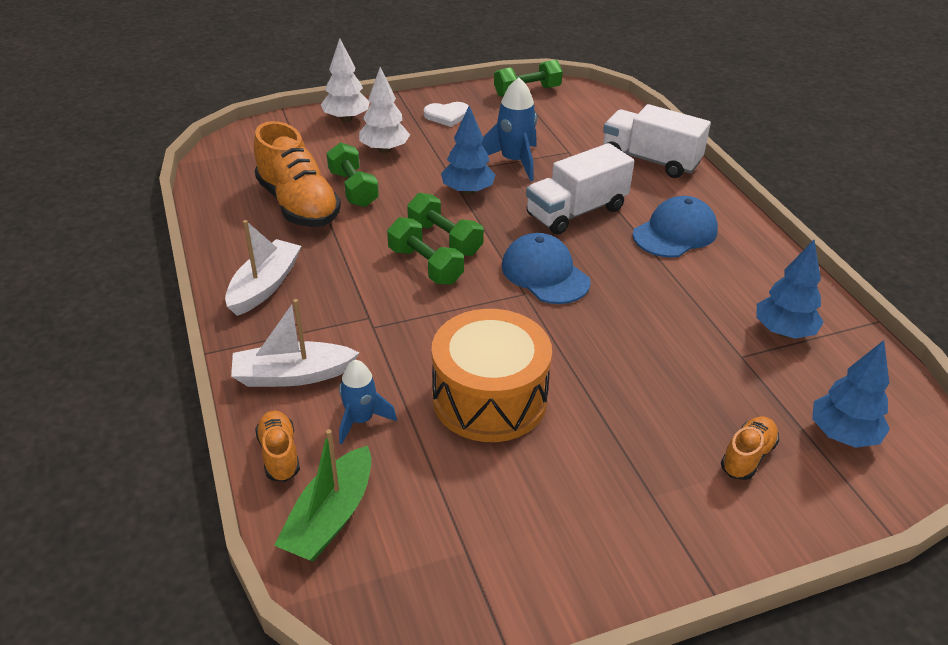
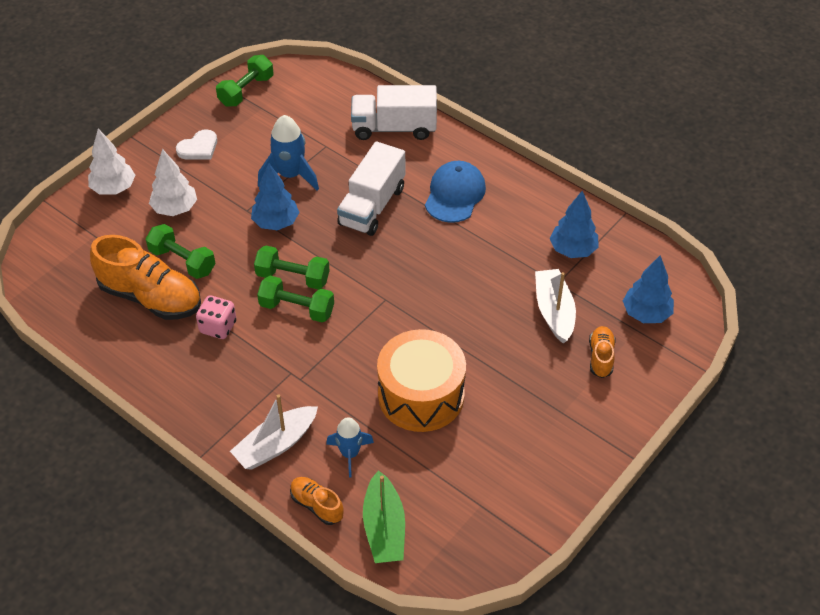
camera: 30 degrees left, 10 degrees up
(265, 286) = (191, 384): white boat -> white boat (554, 311)
(335, 251) = (218, 327): none -> pink dice
(545, 274) = (388, 275): blue cap -> none

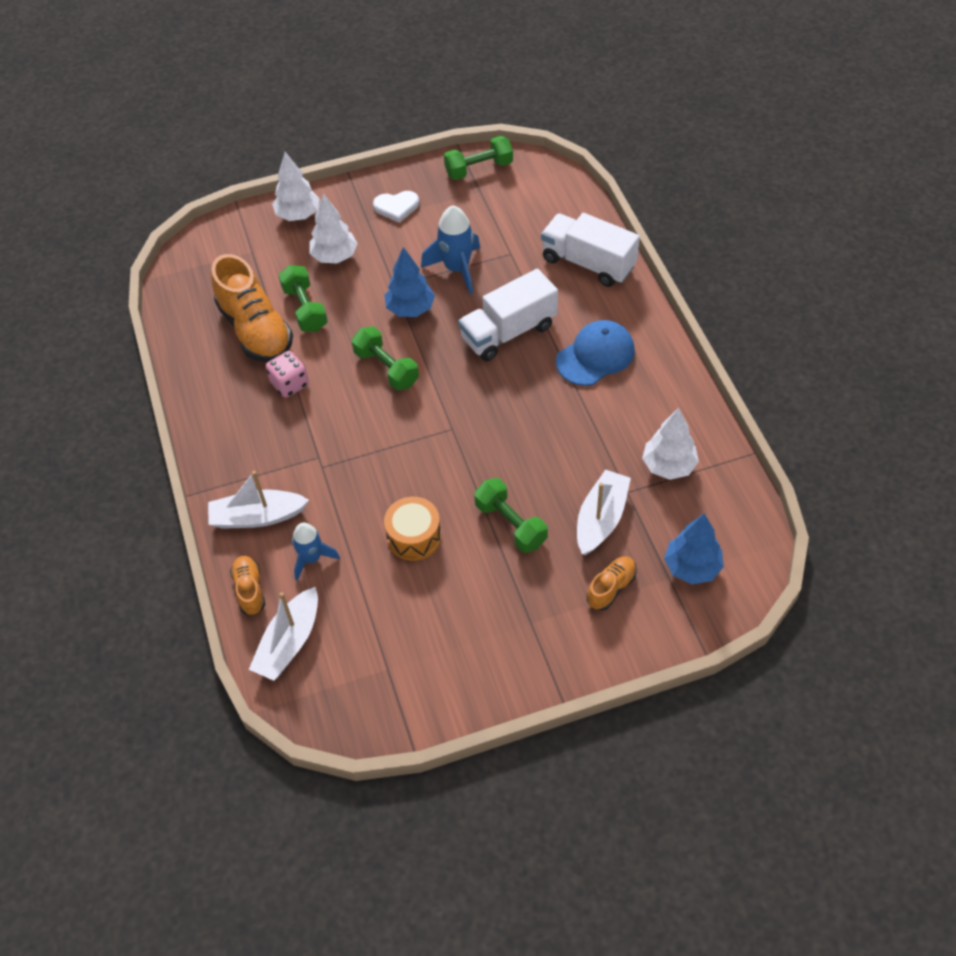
camera: 35 degrees right, 5 degrees up
(297, 309) = (368, 399): green dumbbell -> green dumbbell (511, 524)
(384, 528) = (289, 642): green boat -> white boat
(421, 395) = (414, 537): orange drum -> orange drum, size x0.59
(573, 250) = (668, 466): blue tree -> white tree

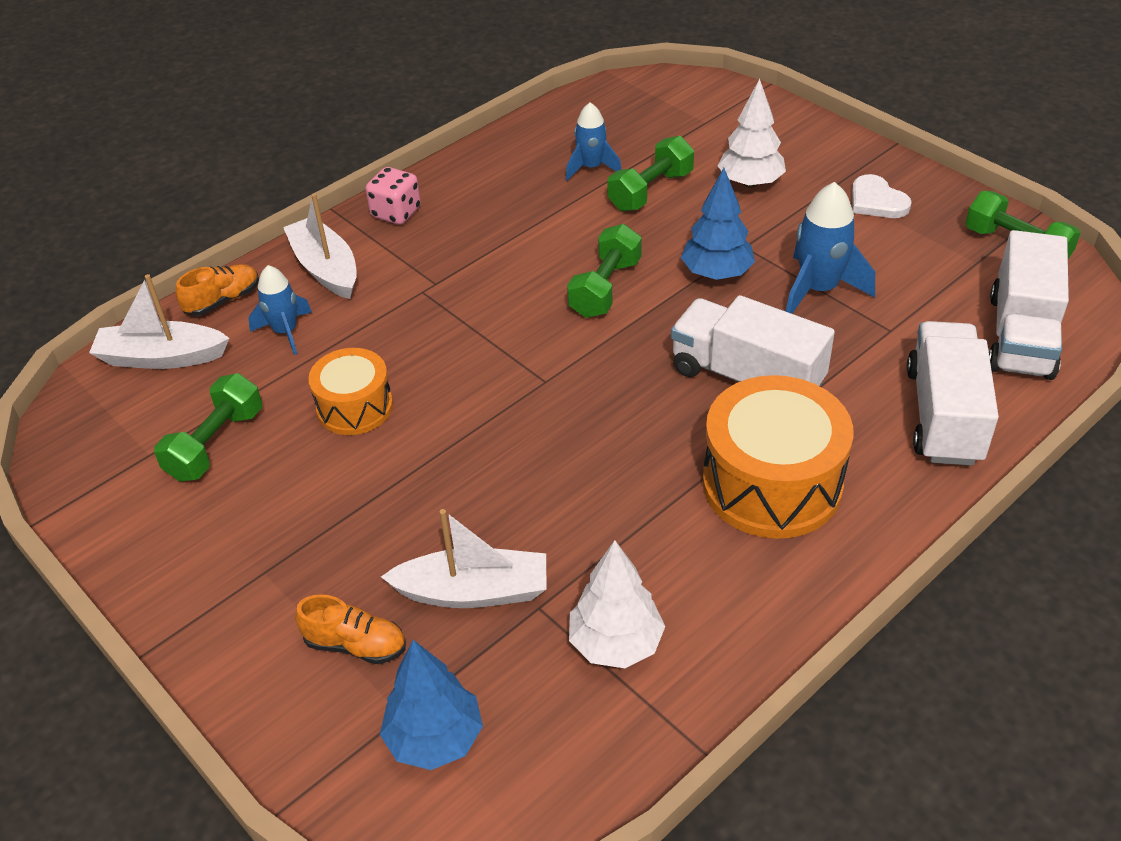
camera: 65 degrees right, 10 degrees down
(255, 330) = (591, 168): orange shoe -> blue rocket
(290, 384) = (529, 221): pink dice -> pink dice (396, 213)
(298, 215) = (791, 132): white tree -> none
(511, 524) = (417, 494): green dumbbell -> green dumbbell (216, 444)
(549, 203) = (1020, 335): none -> white truck
(595, 355) = (772, 484): blue cap -> orange drum

